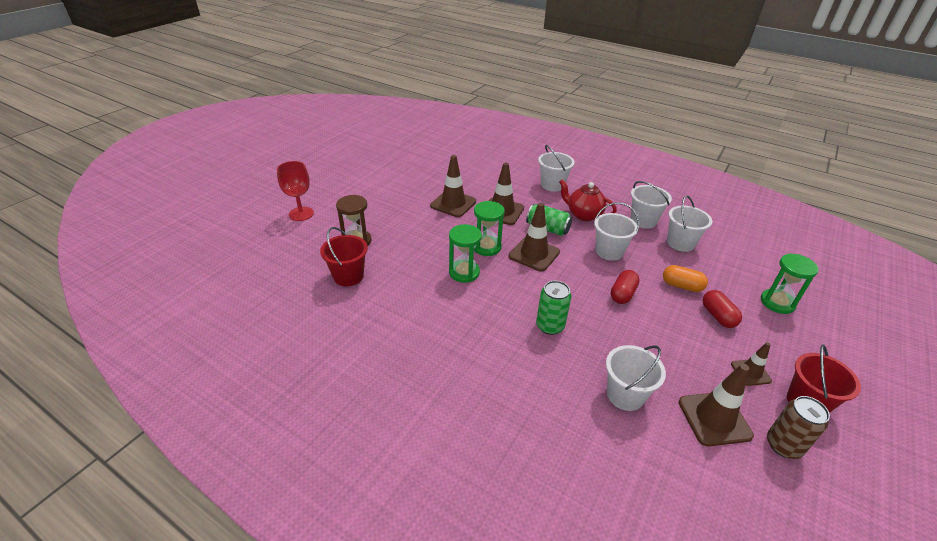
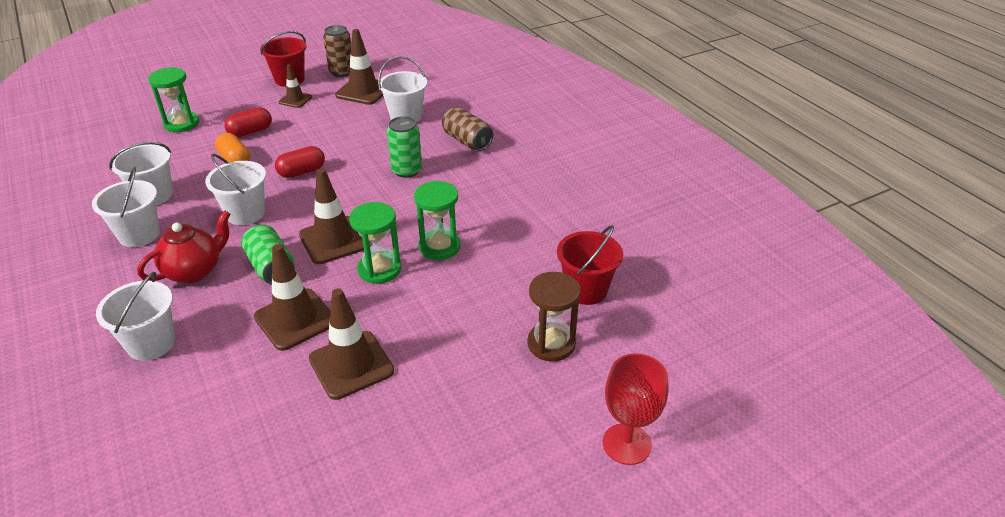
camera: 150 degrees left, 0 degrees up
(534, 384) = (467, 141): none -> brown can
(583, 215) = (194, 271): red teapot -> red teapot turned 105 degrees counterclockwise
(718, 316) = (250, 132): red capsule -> red capsule turned 45 degrees clockwise

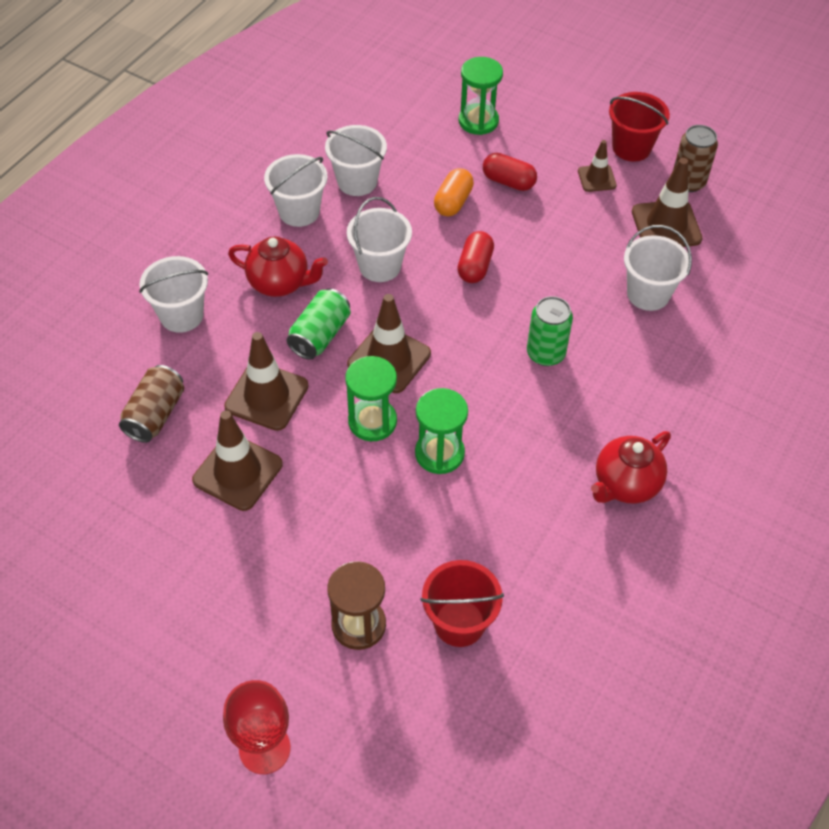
camera: 60 degrees right, 15 degrees up
(302, 172) = (475, 267): red capsule -> red capsule turned 75 degrees clockwise
(467, 141) = (647, 379): brown can -> brown can (155, 414)
(536, 178) = (625, 484): none -> red teapot

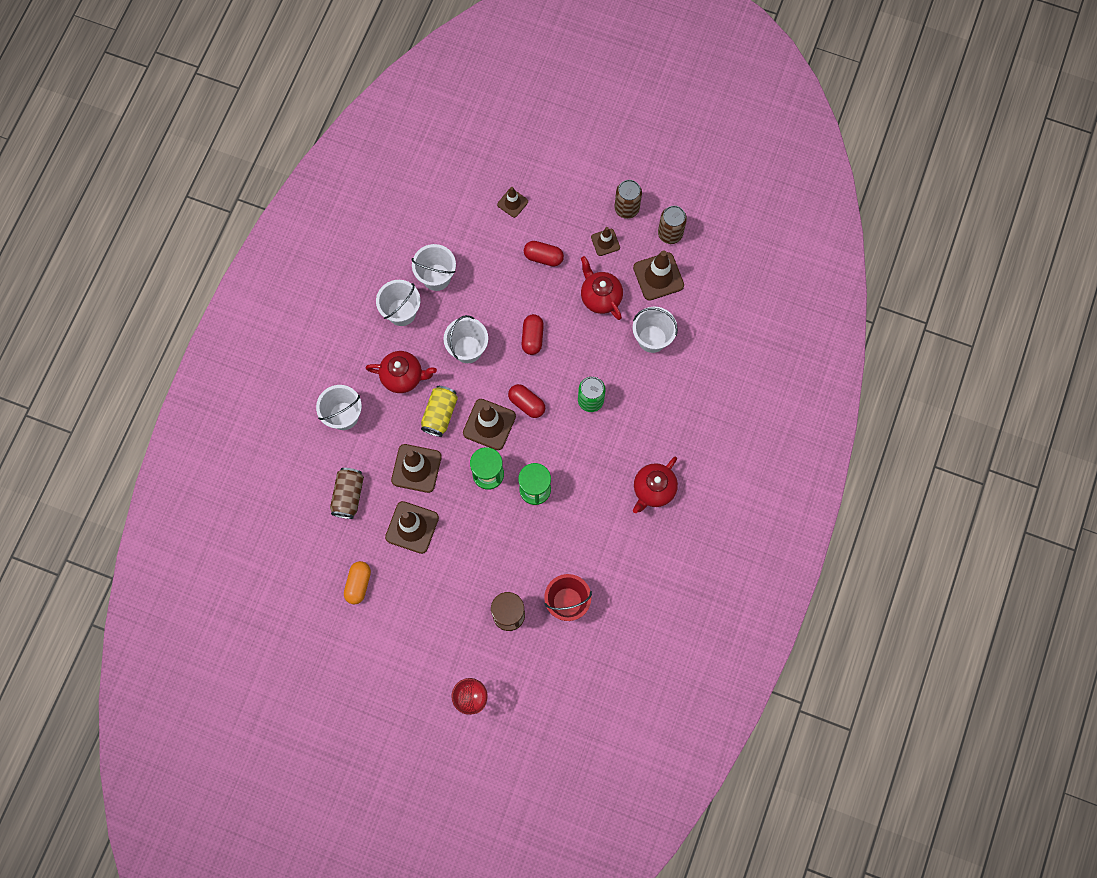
camera: 10 degrees left, 20 degrees up
(320, 335) = (440, 414): green can -> yellow can
(450, 342) = (526, 404): none -> red capsule
(453, 202) = (507, 283): orange capsule -> orange capsule (358, 584)
(478, 121) = (512, 203): green hourglass -> brown traffic cone
(580, 236) = (600, 297): none -> red teapot
(631, 147) = (626, 208): red bucket -> brown can

